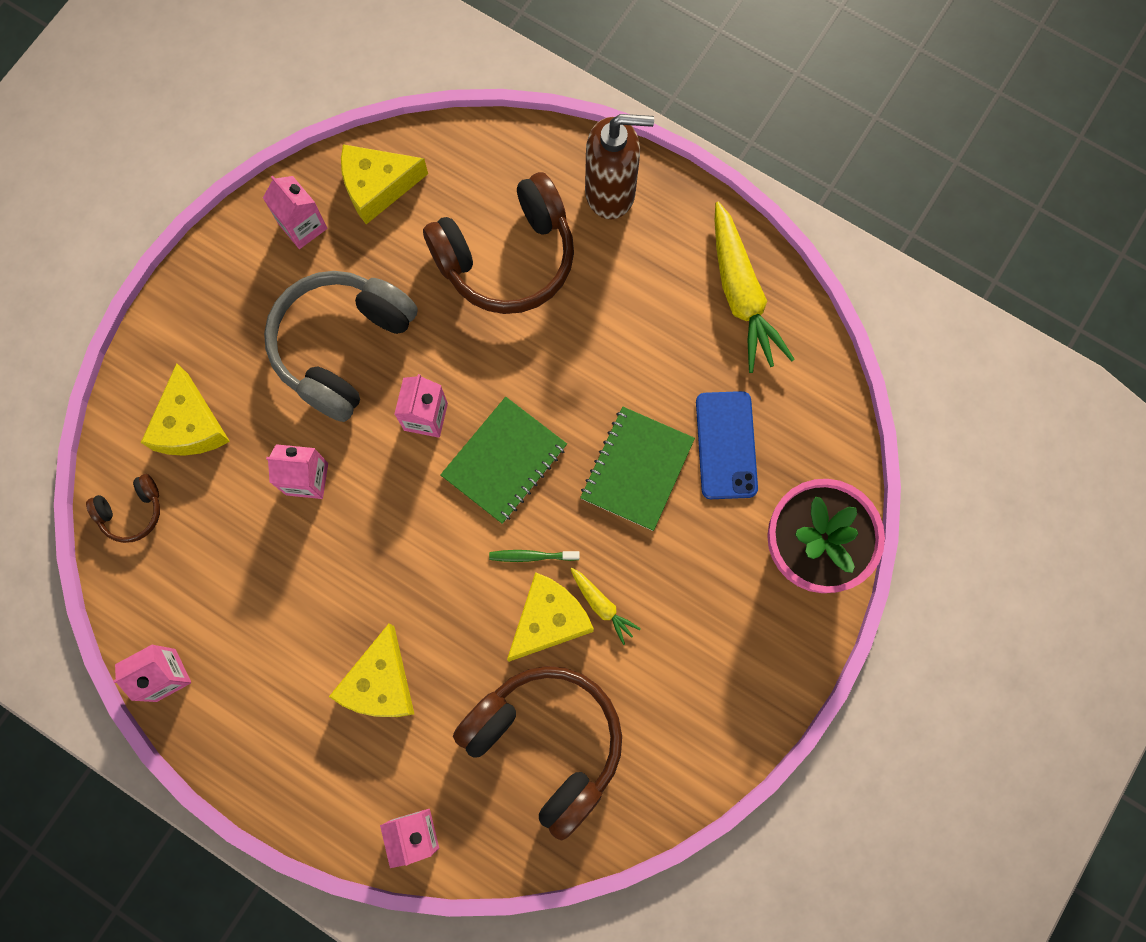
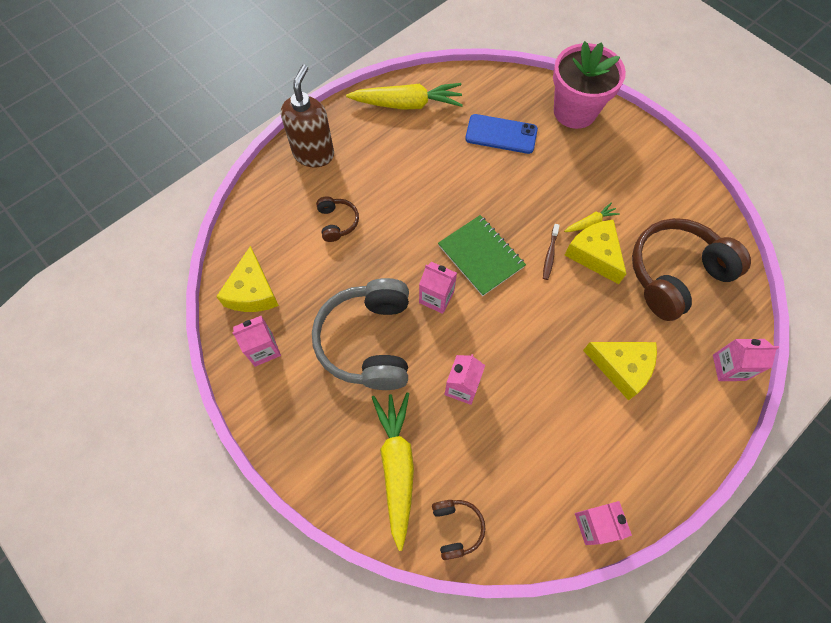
camera: 75 degrees left, 10 degrees down
(190, 425) = (397, 466): yellow cheese -> yellow carrot
(342, 347) = (368, 341): grey headphones -> grey headphones turned 45 degrees clockwise
(507, 257) = (337, 222): brown headphones -> brown headphones, size x0.46
(531, 556) = (550, 255): green toothbrush -> brown toothbrush
(637, 469) = (505, 183): green notebook -> none

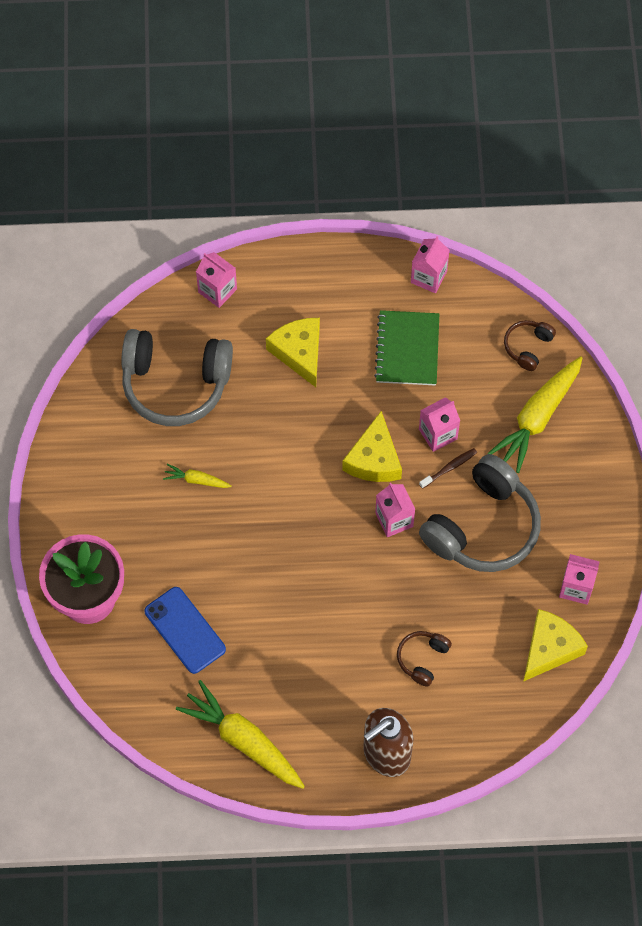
camera: 140 degrees left, 0 degrees up
(481, 256) = (322, 525): green notebook -> green notebook (407, 349)
(550, 255) = (262, 480): brown toothbrush -> brown toothbrush (449, 468)
(594, 254) = (224, 451): yellow cheese -> yellow cheese (374, 459)
(675, 274) = (175, 383): brown headphones -> grey headphones

